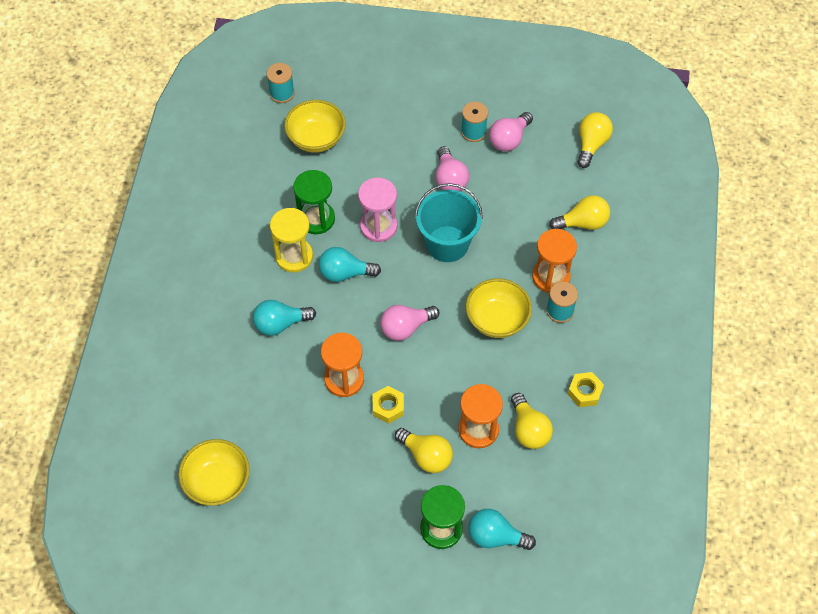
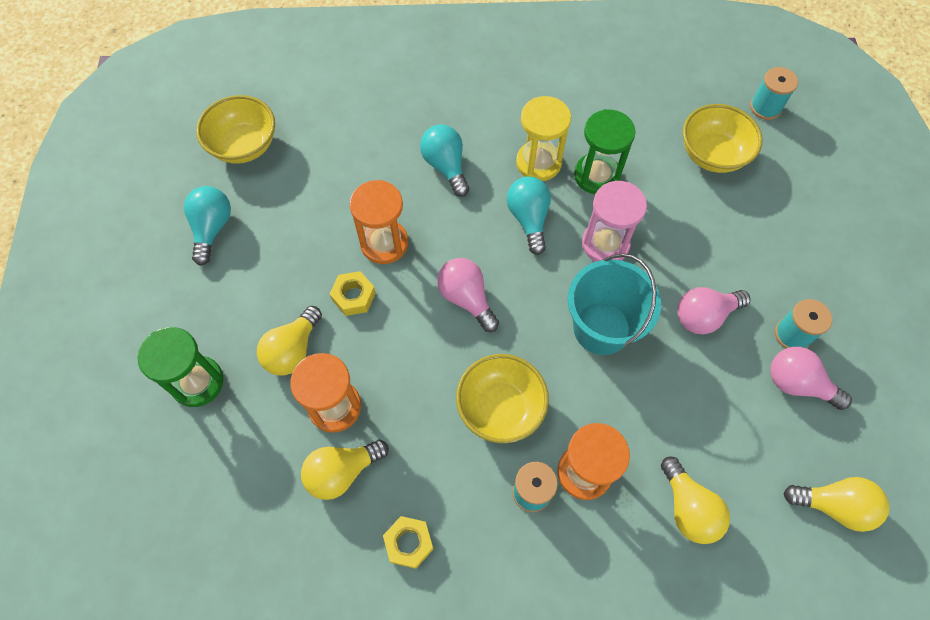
camera: 80 degrees right, 5 degrees up
(495, 536) = (189, 449): turquoise light bulb -> turquoise light bulb (212, 228)

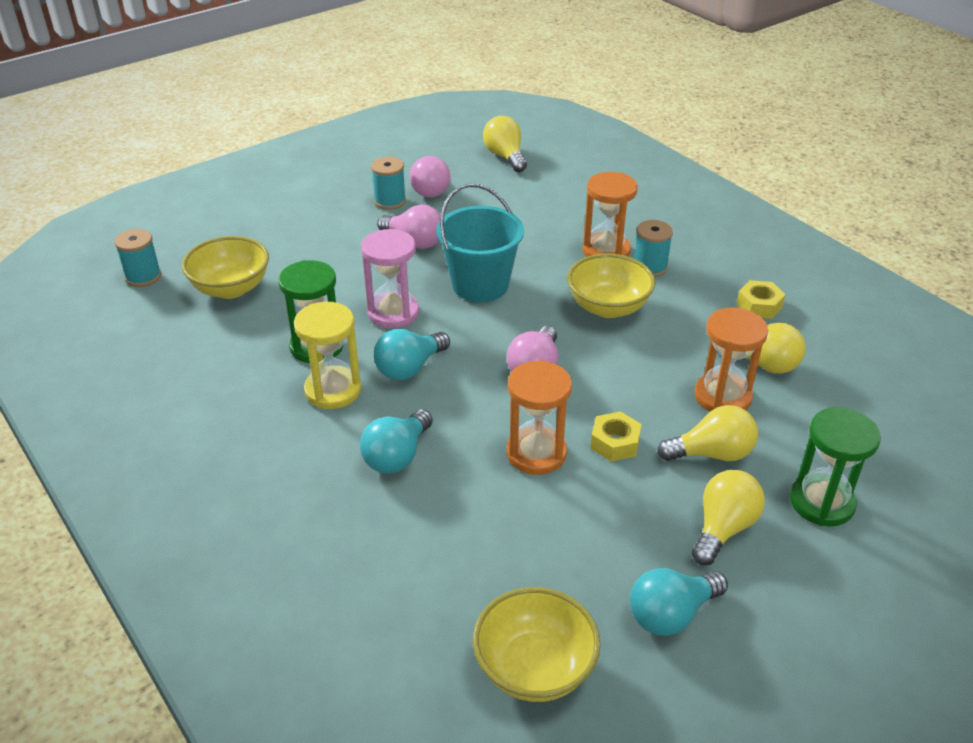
camera: 125 degrees left, 25 degrees down
(688, 508) = (575, 204): yellow light bulb -> yellow light bulb (723, 528)

